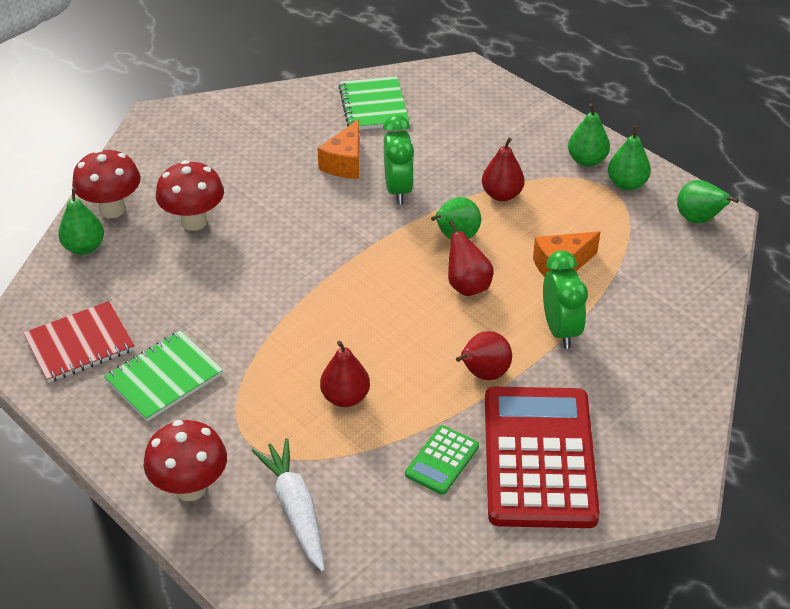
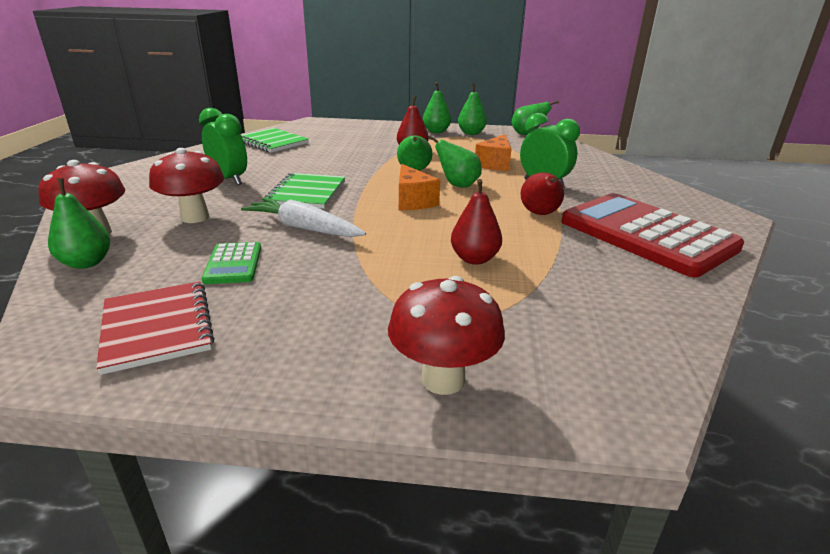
camera: 40 degrees left, 15 degrees down
(80, 344) = (157, 327): red notebook -> red notebook turned 45 degrees counterclockwise
(164, 377) = (293, 312): green notebook -> green notebook (306, 193)
(295, 509) = (561, 342): white carrot -> white carrot (304, 228)
(345, 163) = (287, 164): orange cheese -> orange cheese (413, 201)
(398, 189) = (343, 164): green clock -> green clock (229, 180)
(442, 460) = (600, 261): green calculator -> green calculator (233, 264)
(467, 286) = (458, 185): red pear -> green pear

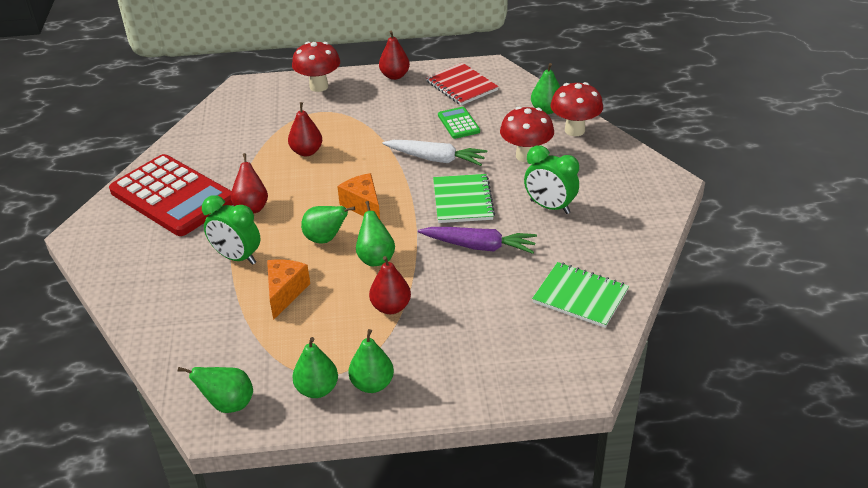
camera: 170 degrees right, 10 degrees up
(264, 379) = (394, 76): none -> red pear
(320, 167) = (479, 246): none -> purple carrot

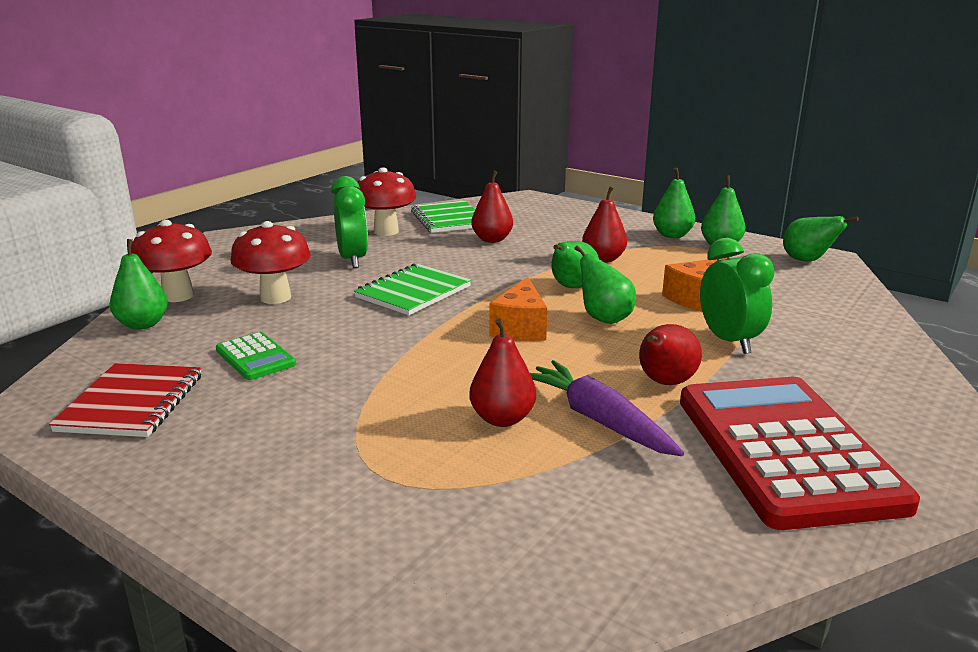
camera: 140 degrees left, 15 degrees down
(319, 86) = (304, 538): red mushroom -> red mushroom (386, 231)
(394, 76) = (159, 479): red pear -> red pear (492, 239)
(436, 159) = (362, 334): white carrot -> none
(458, 123) = (255, 357): green calculator -> green calculator turned 60 degrees counterclockwise
(479, 246) = (464, 262): purple carrot -> purple carrot (598, 420)

